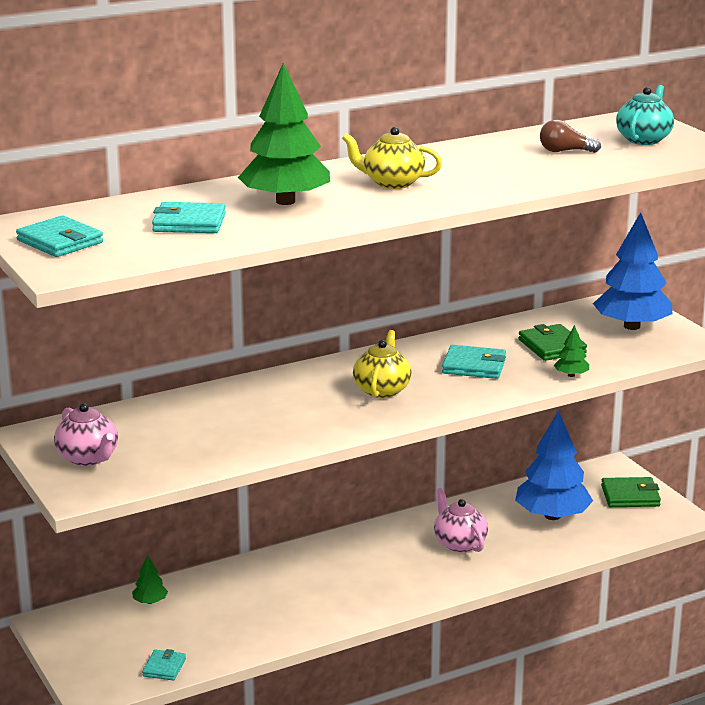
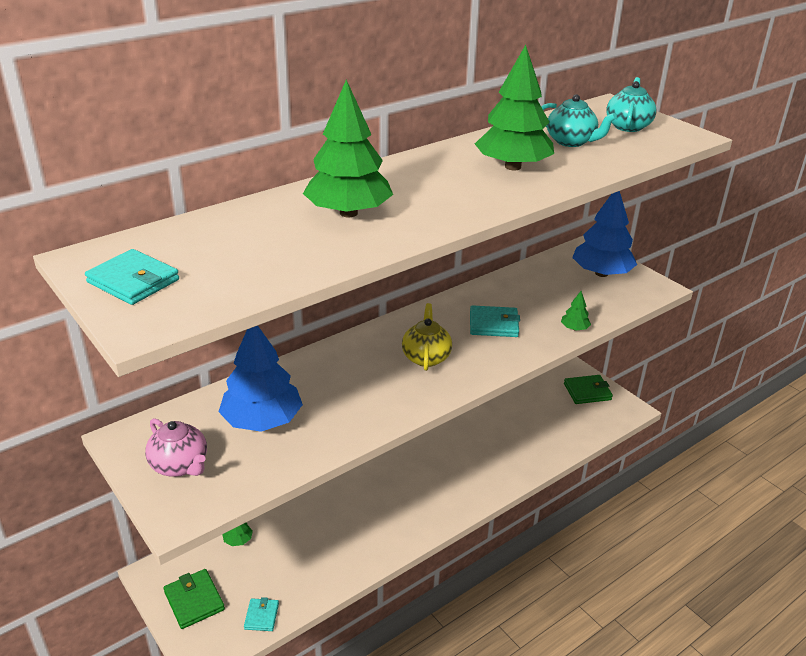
camera: 10 degrees left, 10 degrees up
(189, 223) = (262, 246): turquoise wallet -> none
(392, 183) = (439, 185): yellow teapot -> none
(459, 543) = (474, 451): pink teapot -> none
(483, 171) = (512, 167): none -> green tree
(552, 346) = (548, 298): green wallet -> green wallet (194, 601)
(552, 516) = (536, 416): blue tree -> blue tree (262, 420)
(565, 151) = (571, 142): brown light bulb -> turquoise teapot

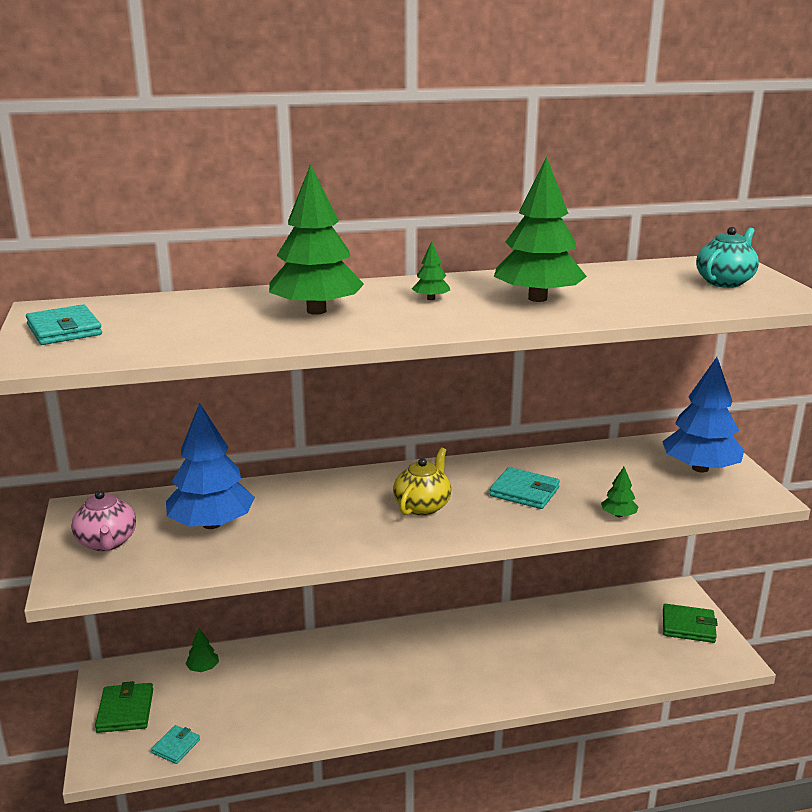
camera: 25 degrees right, 10 degrees down
(430, 181) = (431, 298): none -> green tree
(571, 142) = (635, 287): turquoise teapot -> none

